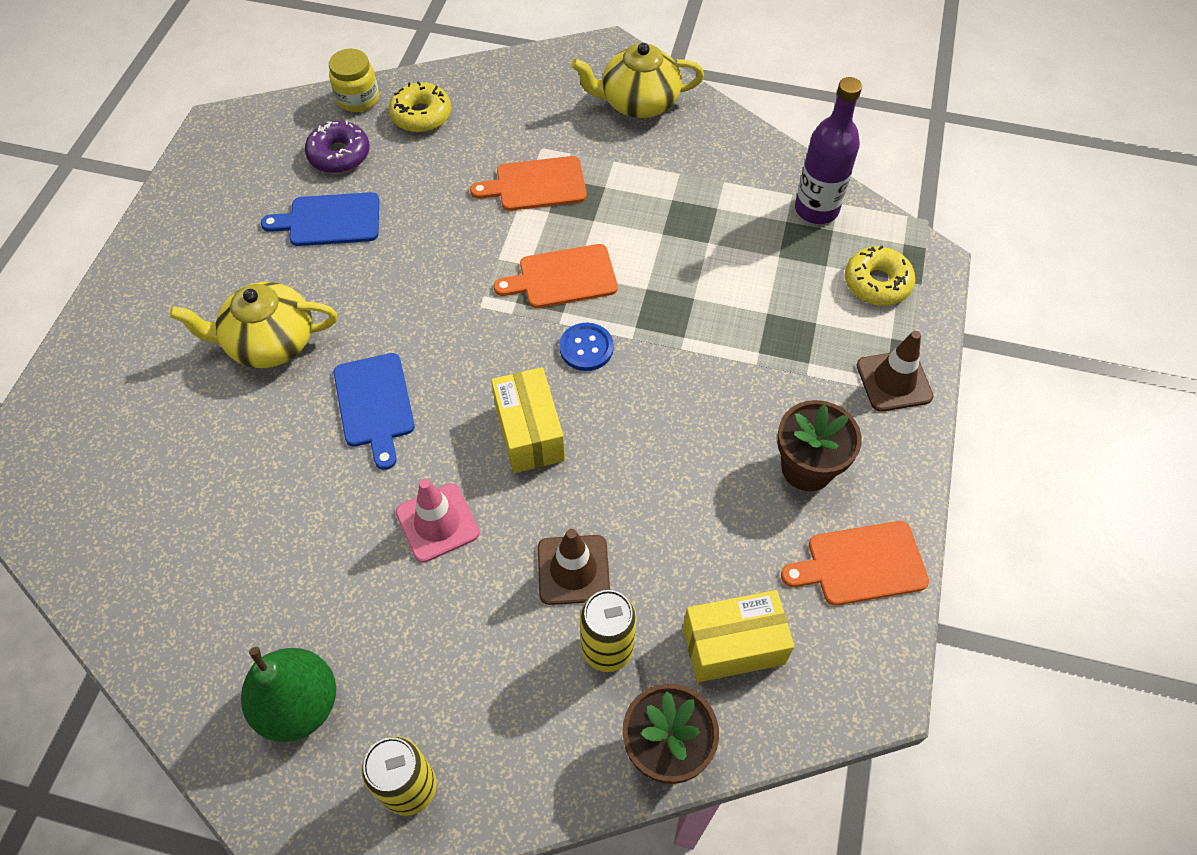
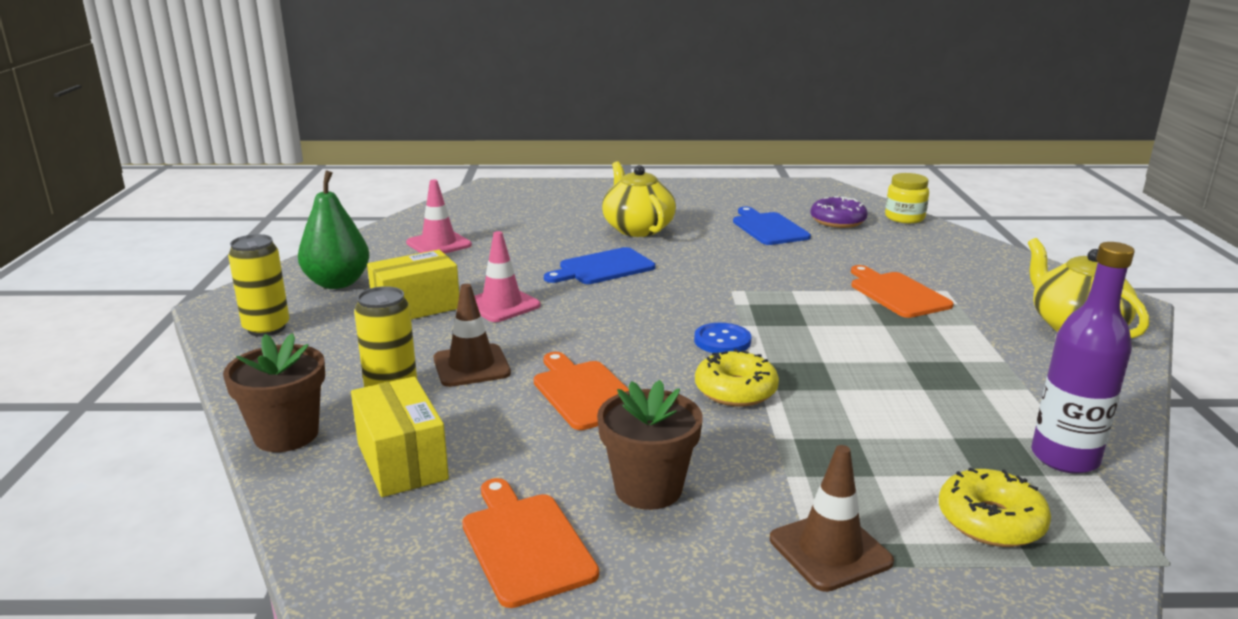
camera: 75 degrees right, 35 degrees down
(215, 572) = (439, 244): none -> pink traffic cone
(421, 115) = (917, 240): yellow donut -> yellow donut (735, 390)
(529, 433) = (609, 328): yellow box -> yellow box (416, 307)
(562, 277) = (797, 319): orange cutting board -> orange cutting board (584, 392)

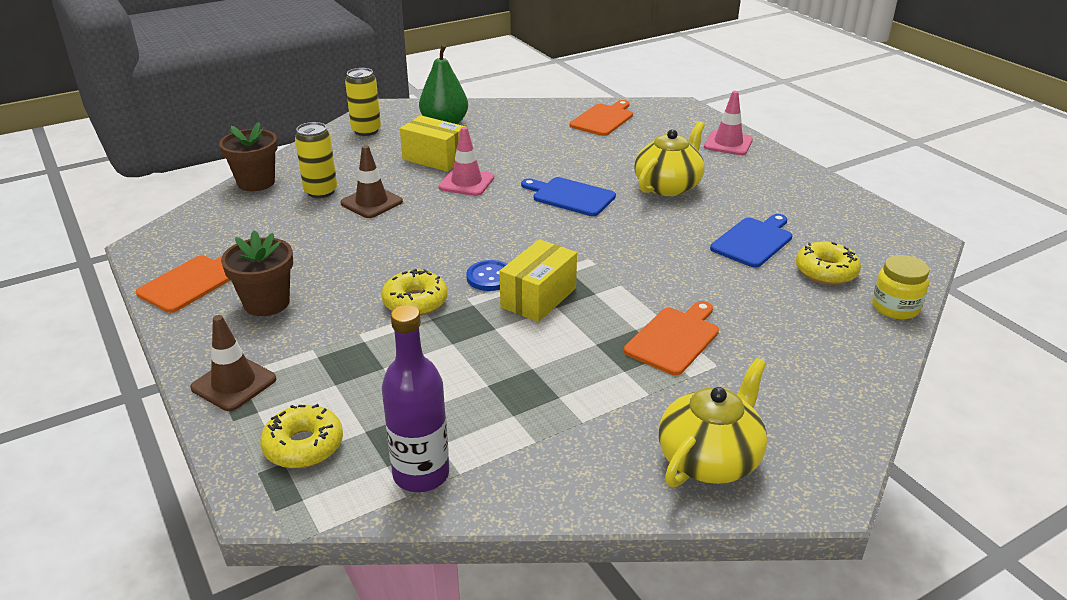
camera: 60 degrees right, 10 degrees up
(402, 461) = (250, 221): yellow box -> yellow box (538, 298)
(439, 244) = (541, 129): pink traffic cone -> pink traffic cone (728, 143)
(584, 392) = (367, 248): orange cutting board -> orange cutting board (603, 119)
(837, 221) = (826, 271): purple donut -> yellow donut

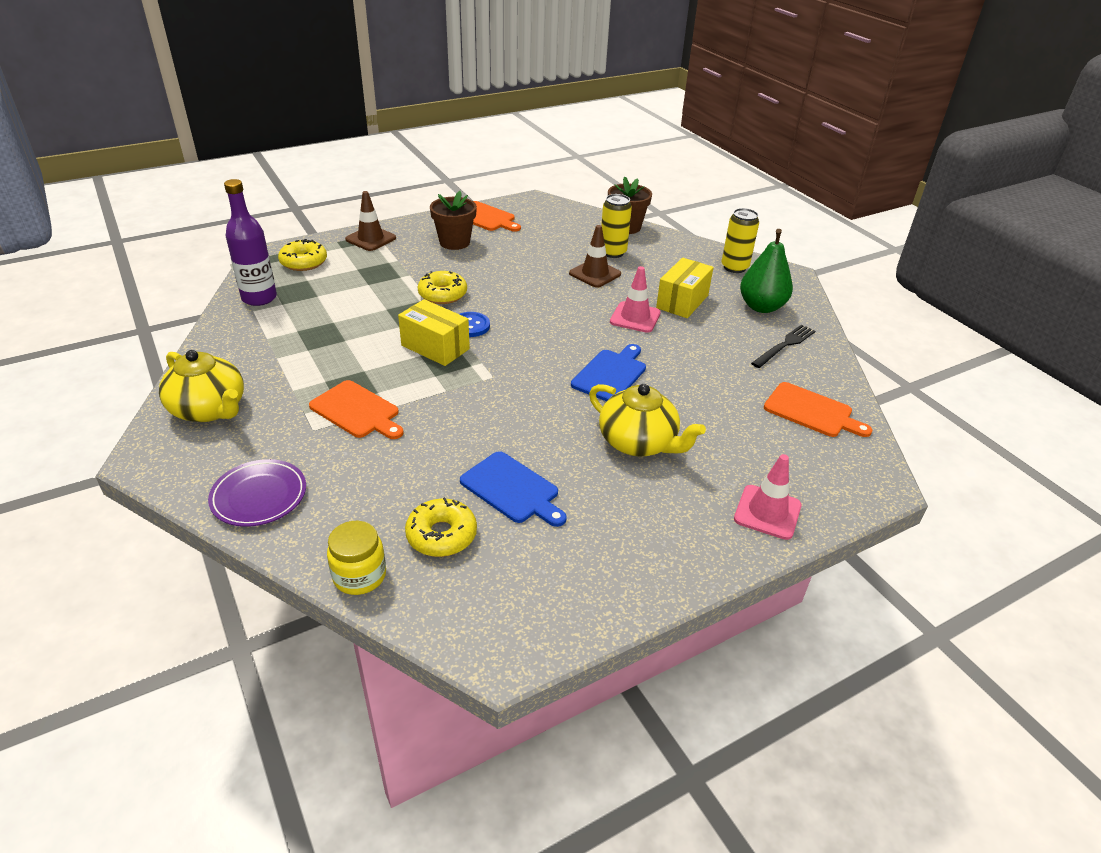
camera: 90 degrees right, 5 degrees up
(509, 120) = (785, 345): none -> black fork
(835, 383) = (259, 496): none -> purple plate

